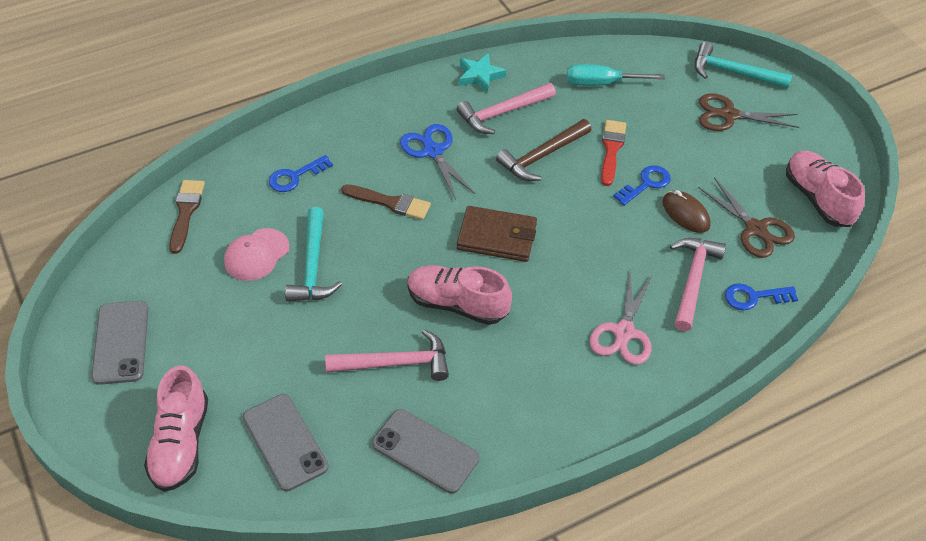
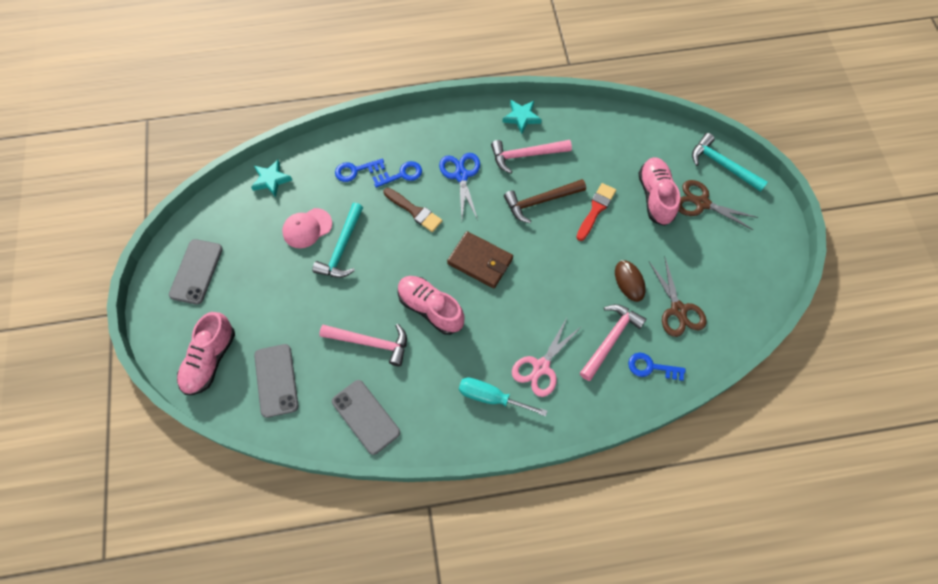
camera: 20 degrees right, 15 degrees up
(186, 212) = (271, 180): brown brush -> turquoise star
(601, 83) = (612, 148): turquoise screwdriver -> turquoise screwdriver (491, 397)
(646, 184) = (610, 247): blue key -> blue key (401, 175)
(818, 199) = (740, 297): pink shoe -> pink shoe (655, 196)

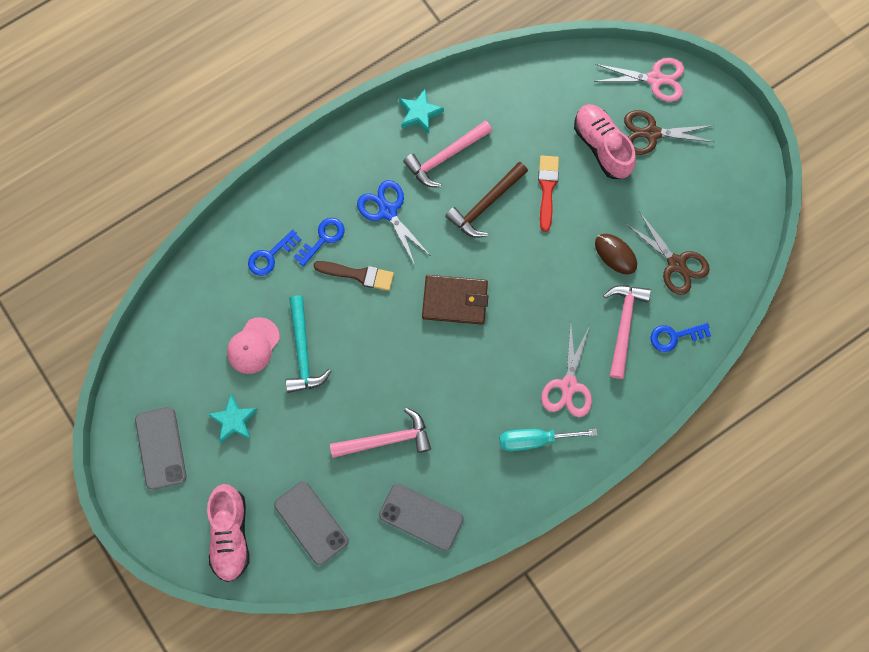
camera: 25 degrees left, 10 degrees up
(271, 180) = (183, 308): turquoise star -> turquoise star (234, 420)
(430, 308) = (429, 375): pink shoe -> none
(722, 165) = (655, 79): turquoise hammer -> pink scissors

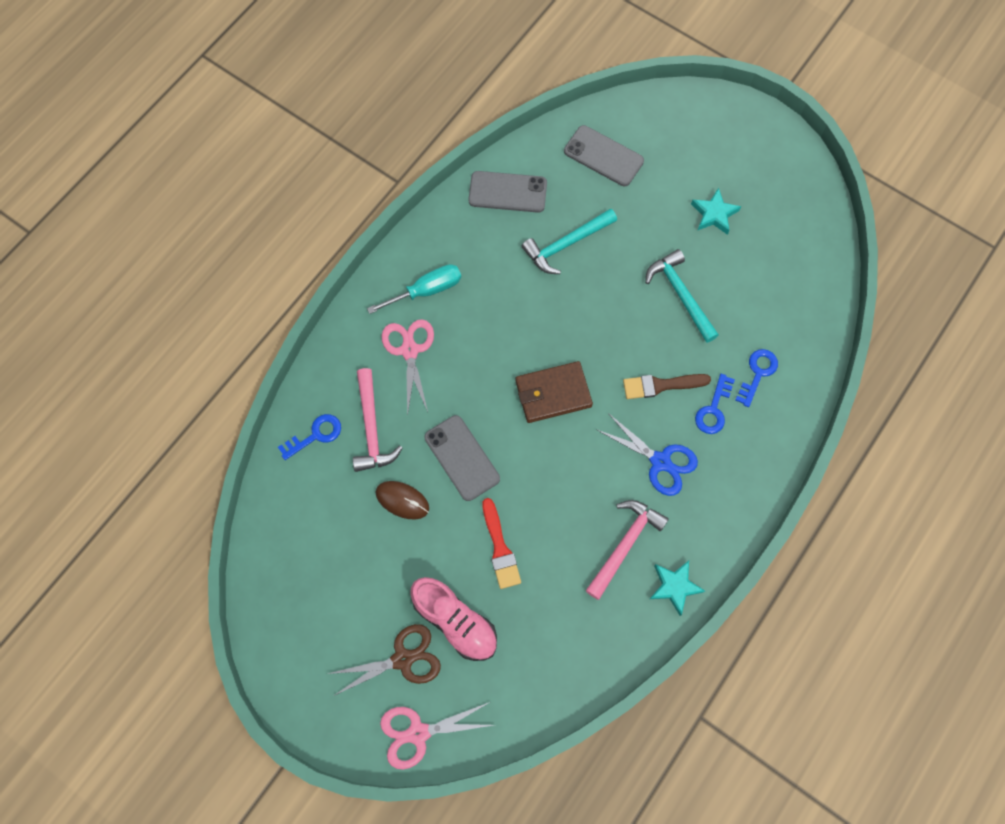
camera: 160 degrees right, 5 degrees down
(161, 448) = (767, 170): grey phone -> grey phone (462, 458)
(230, 534) = (669, 125): pink shoe -> none
(253, 346) = (730, 284): pink cap -> none
(386, 439) = (566, 244): pink hammer -> turquoise hammer
(486, 204) = (560, 506): brown hammer -> none
(676, 264) = (333, 513): brown scissors -> none

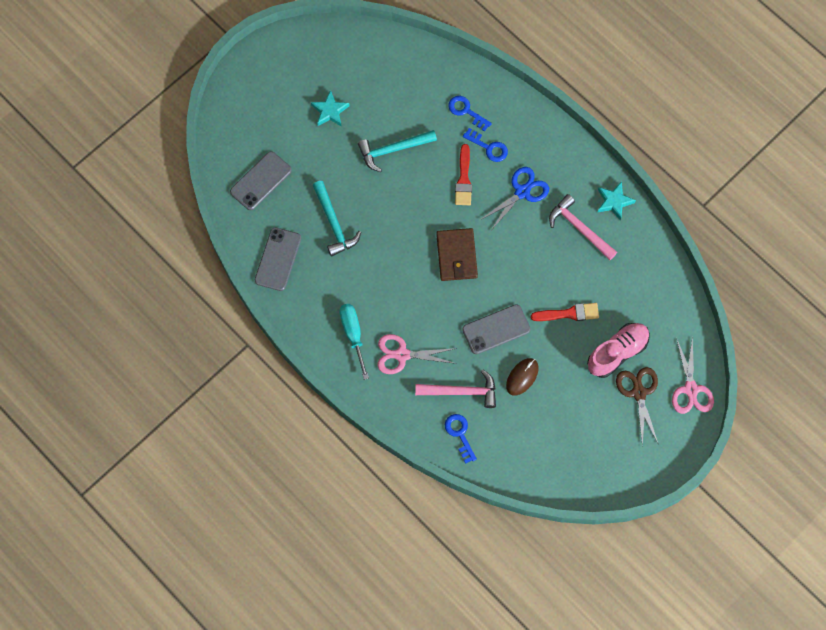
camera: 80 degrees left, 0 degrees up
(661, 385) = (464, 179): brown brush -> red brush

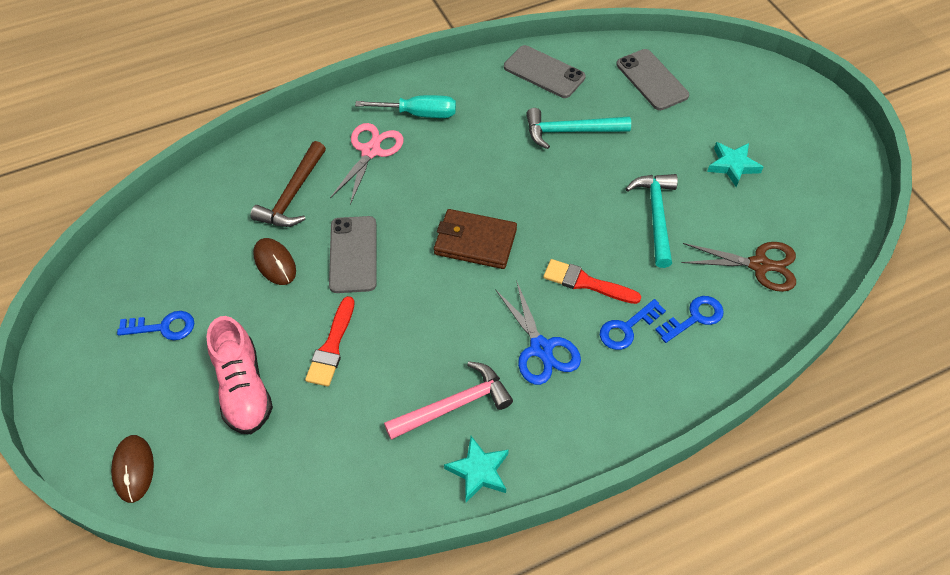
camera: 110 degrees right, 15 degrees down
(460, 434) = (242, 178): blue key -> blue key (163, 327)
(461, 391) = (293, 194): pink hammer -> brown hammer
(638, 392) = (172, 395): brown scissors -> brown scissors (759, 265)
(691, 389) = (134, 469): pink scissors -> brown mouse

